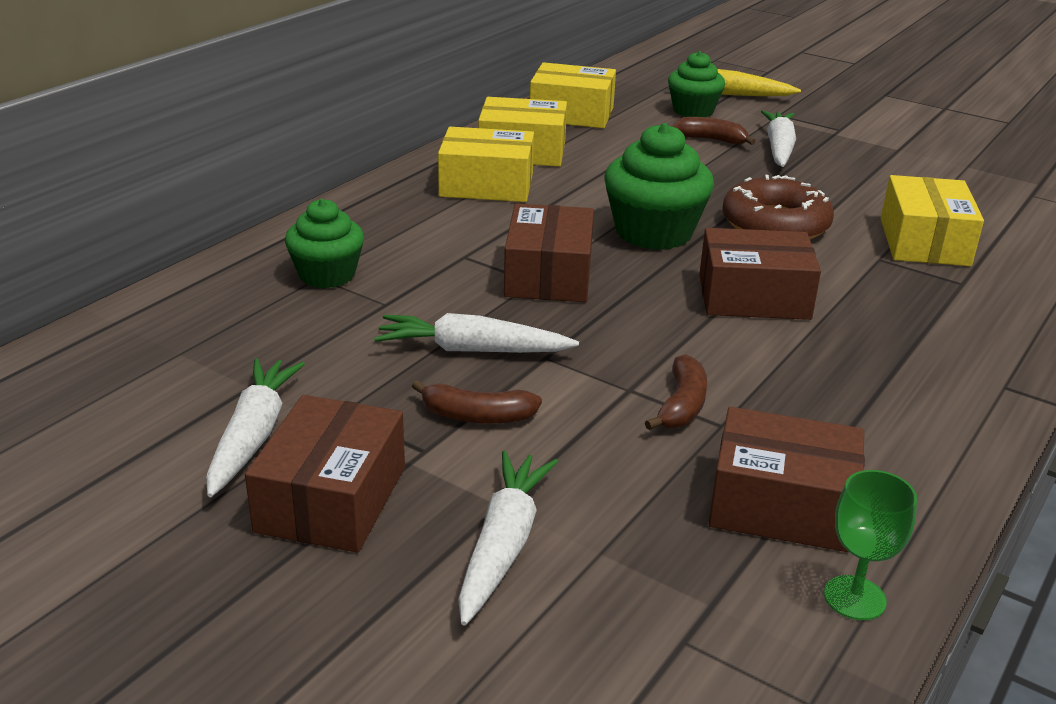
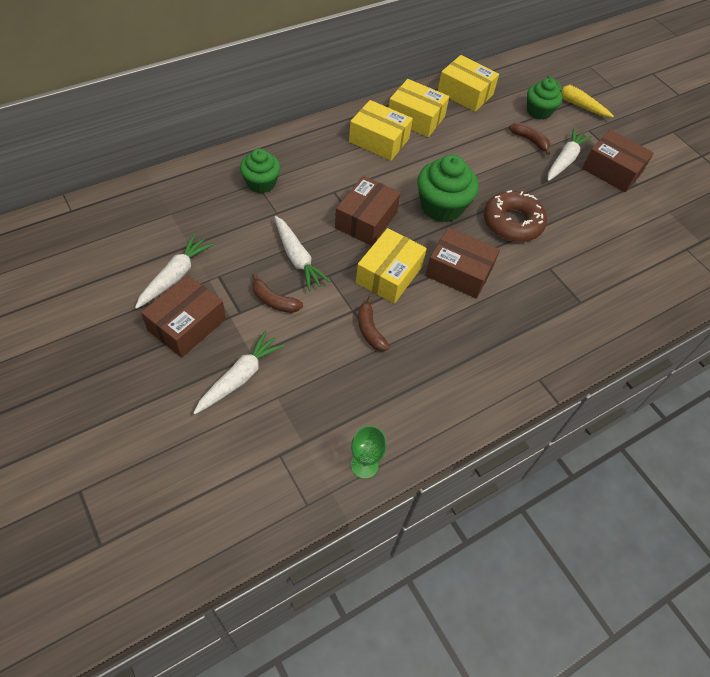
camera: 20 degrees right, 25 degrees up
(472, 350) = (297, 258): white carrot -> white carrot turned 150 degrees counterclockwise
(681, 405) = (370, 330): brown banana -> brown banana turned 120 degrees clockwise
(781, 505) = (371, 405): brown box -> brown box (612, 170)
(924, 242) = (586, 264): yellow box -> yellow box (389, 275)

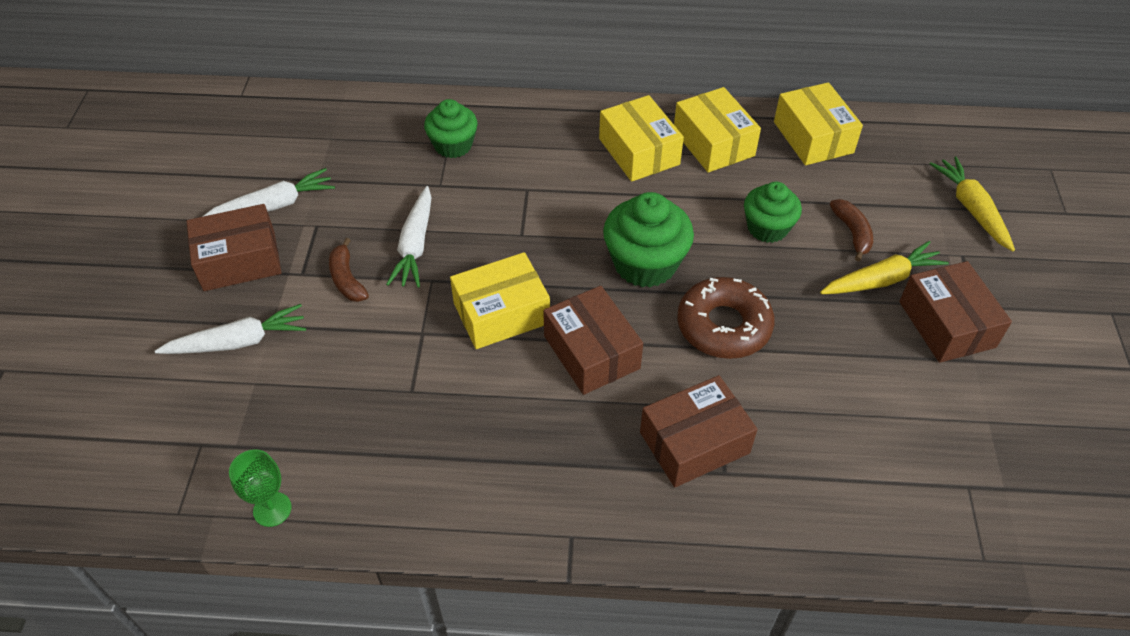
camera: 40 degrees right, 5 degrees down
(366, 220) = (534, 238): brown box -> brown box (694, 442)
(370, 330) = (419, 364): brown banana -> none
(538, 111) = (903, 200): green cupcake -> green cupcake (767, 228)
(564, 160) = (881, 280): white carrot -> yellow carrot

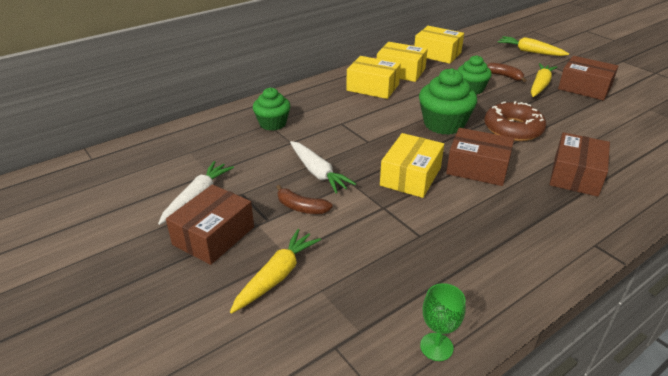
camera: 40 degrees left, 15 degrees down
(238, 342) = (277, 276): white carrot -> yellow carrot

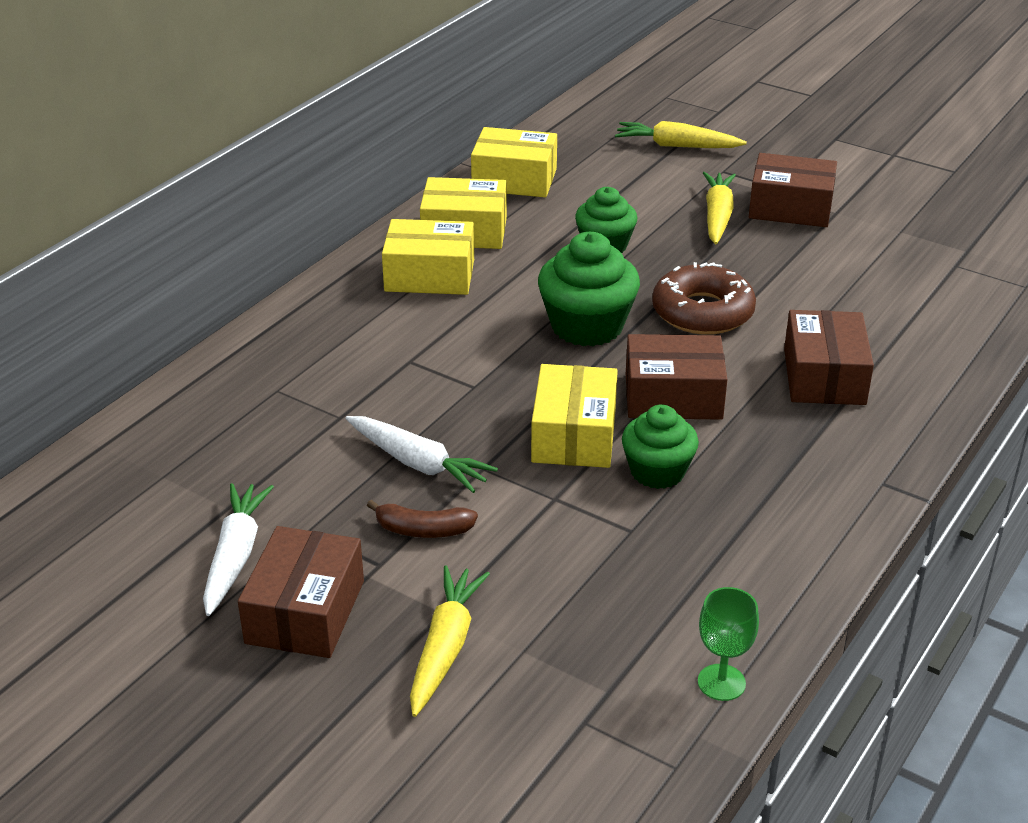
camera: 20 degrees left, 0 degrees up
(272, 123) = (285, 387): green cupcake -> green cupcake (657, 471)
(504, 76) = (651, 208): brown banana -> none

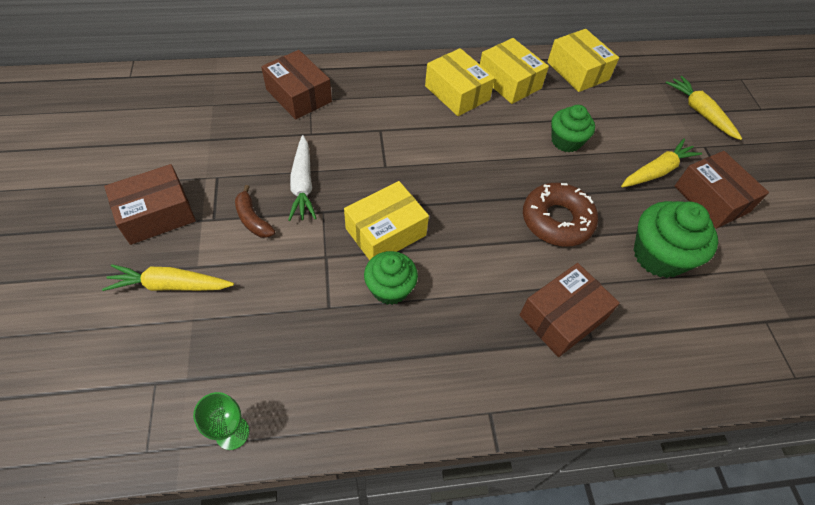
camera: 45 degrees right, 20 degrees up
(235, 556) = (177, 164): white carrot -> none
(445, 647) = (170, 285): yellow carrot -> yellow carrot turned 150 degrees counterclockwise
(587, 326) = (485, 179): green cupcake -> green cupcake (659, 255)
(673, 396) = (464, 254): brown box -> brown box (298, 95)

